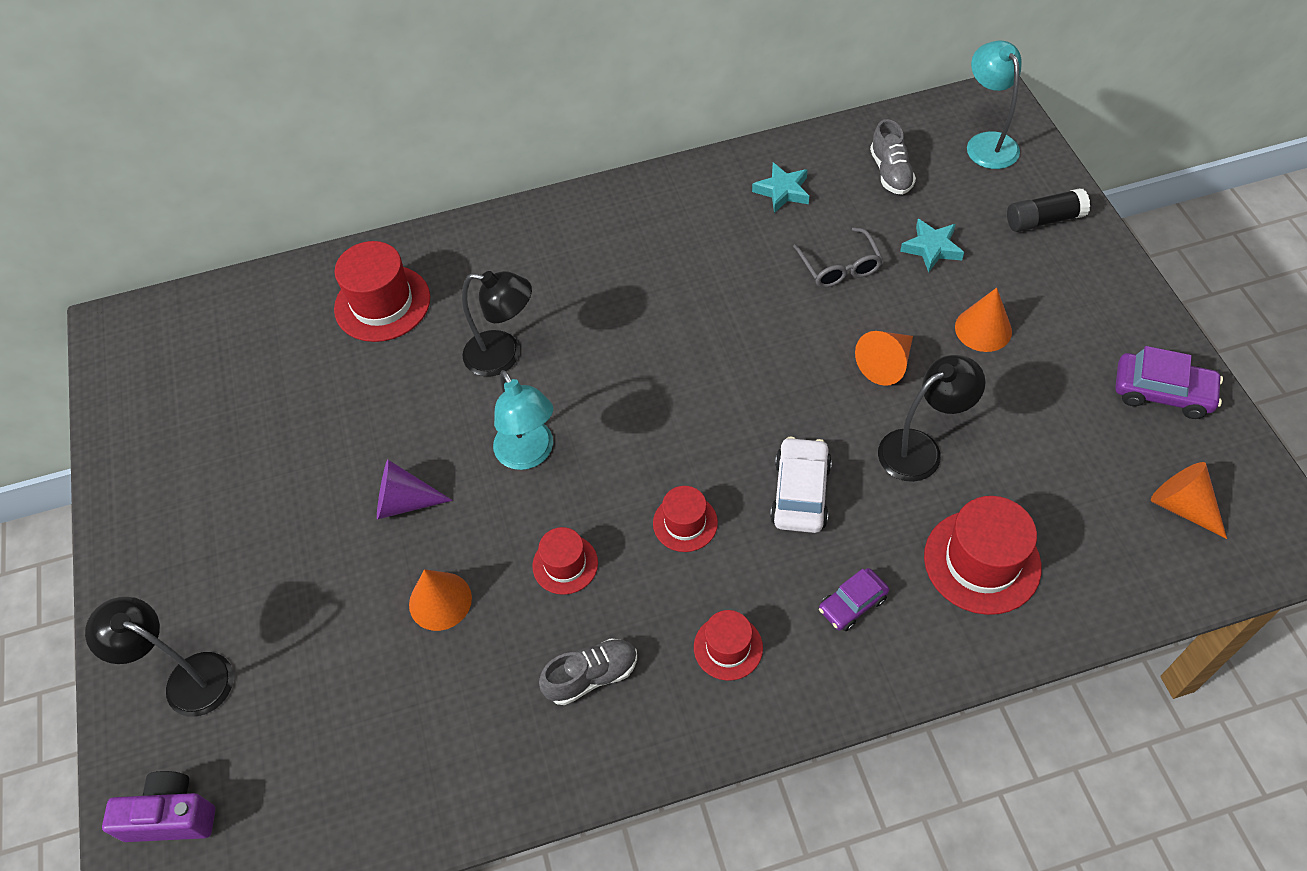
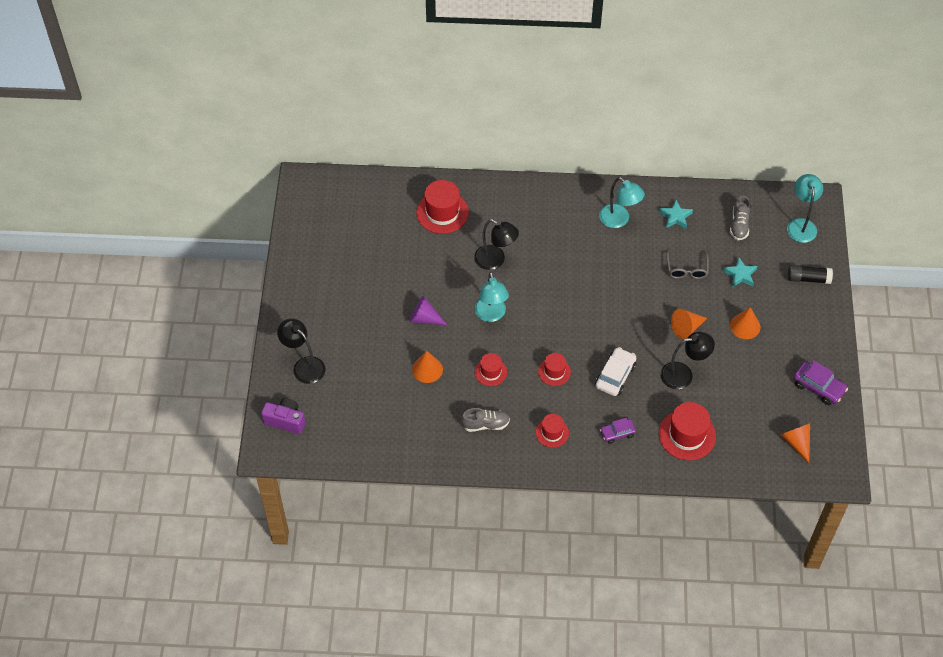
camera: 15 degrees right, 0 degrees up
(692, 224) = (619, 220): none -> turquoise lamp

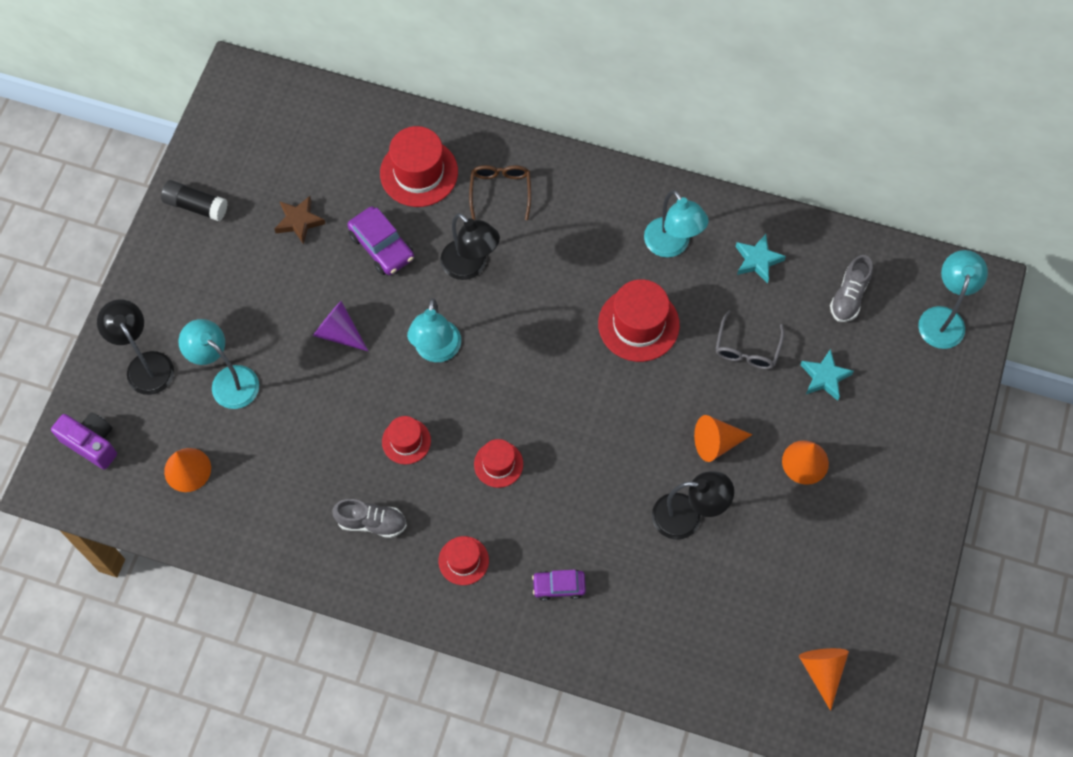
camera: 15 degrees right, 10 degrees up
(362, 363) = (227, 380): none -> turquoise lamp
(374, 258) = (299, 221): none -> brown star
(427, 369) = (317, 414): orange cone -> orange cone (187, 469)
(499, 212) = (500, 191): none -> brown glasses
(615, 376) = (585, 494): white car -> none
(687, 435) = (661, 616): red hat -> red hat (638, 324)
(808, 278) = (926, 408): black glue stick -> black glue stick (196, 206)
(818, 387) = (885, 589): purple car -> purple car (381, 246)

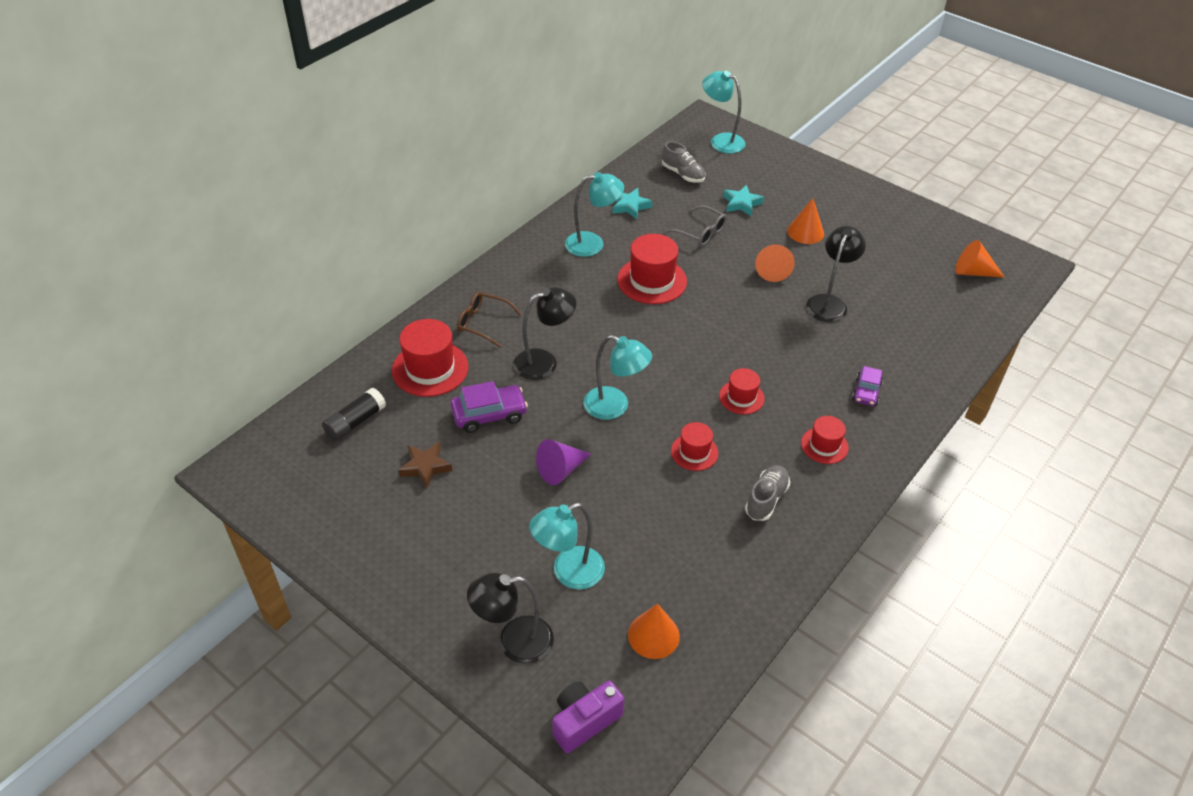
camera: 70 degrees left, 20 degrees down
(196, 206) = (354, 546): black glue stick -> black glue stick (355, 422)

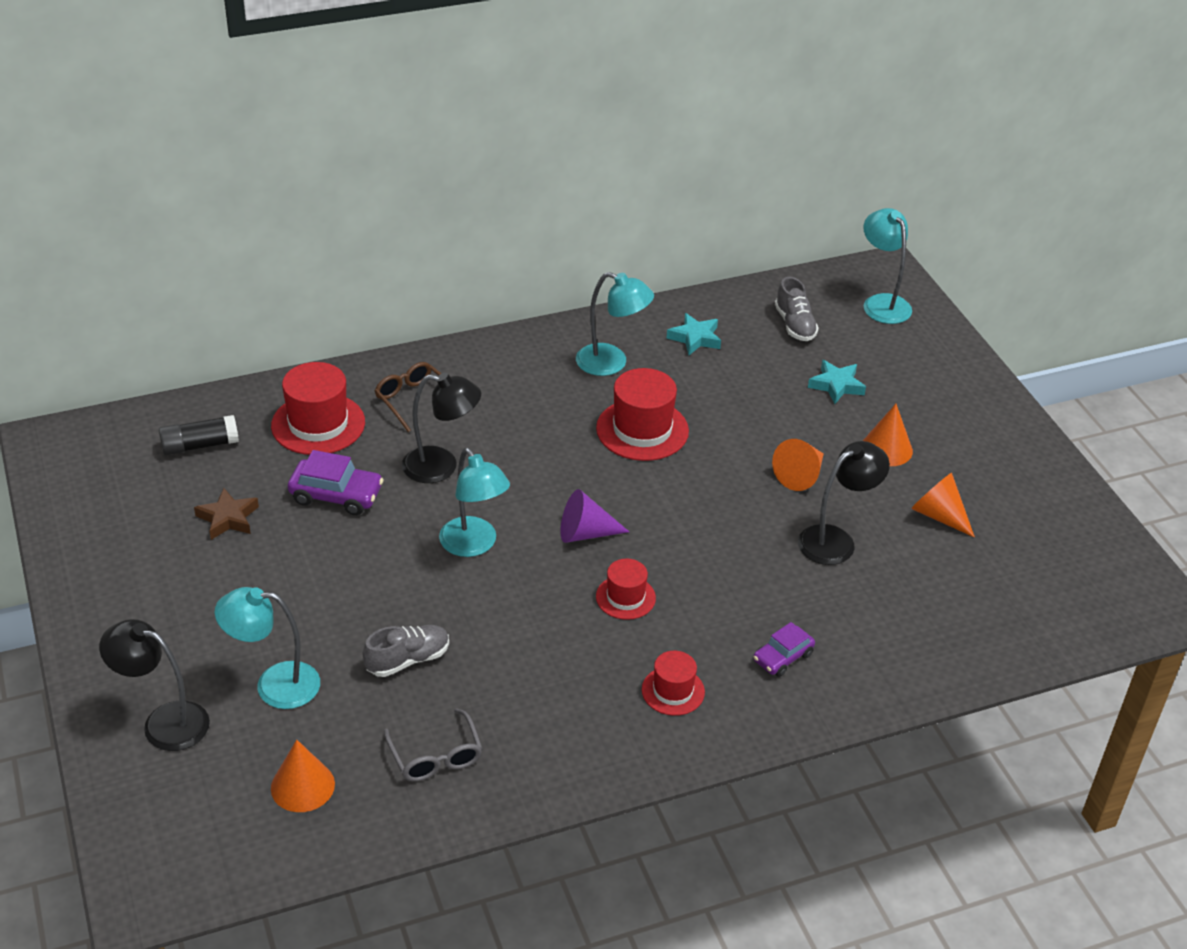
camera: 30 degrees right, 5 degrees down
(561, 470) = (358, 582): purple cone -> purple cone (585, 533)
(584, 721) = (163, 827): purple camera -> none
(694, 452) = (516, 630): red hat -> none
(701, 232) = (753, 399): grey glasses -> grey glasses (435, 756)
(766, 499) = (549, 714): grey shoe -> grey shoe (408, 660)
(973, 272) = (1068, 582): orange cone -> orange cone (938, 515)

